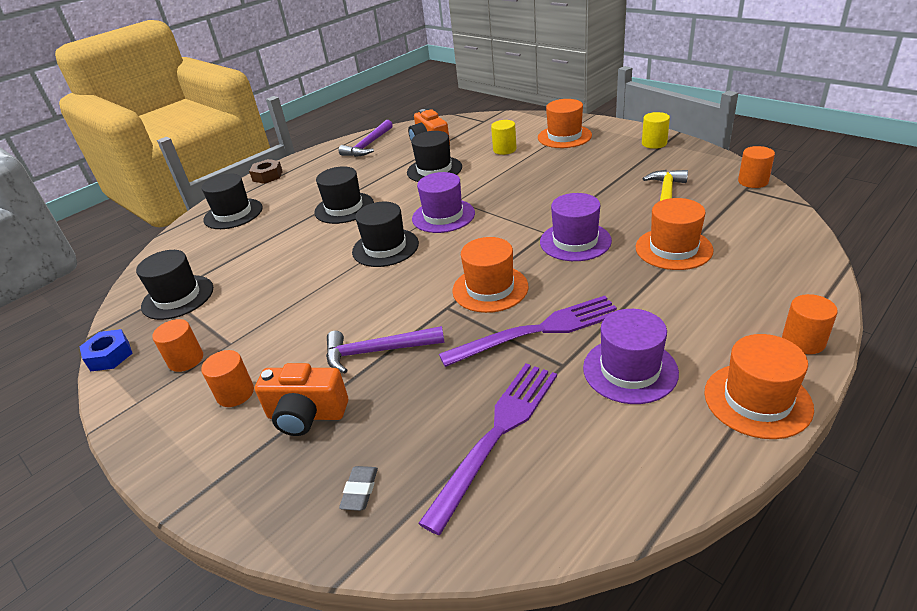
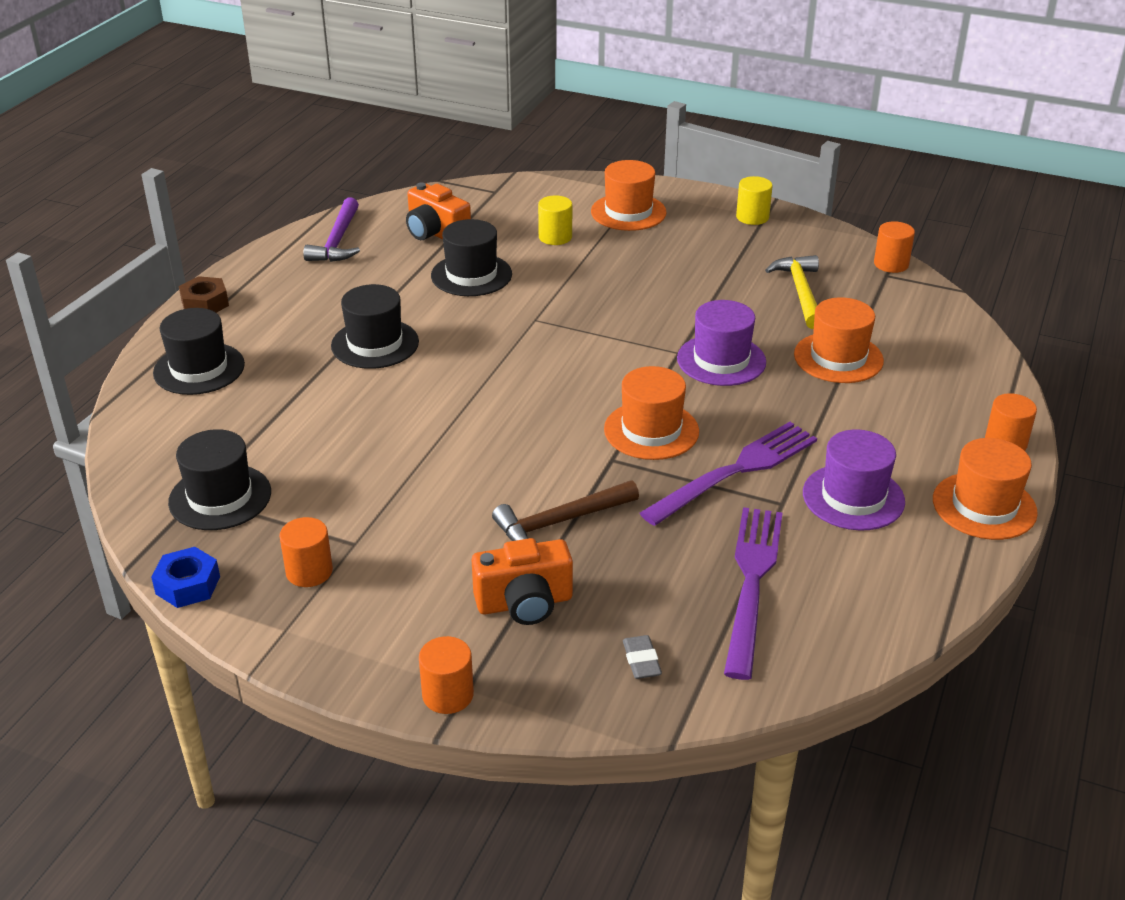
camera: 25 degrees left, 0 degrees up
(235, 393) = (414, 597): orange cylinder -> orange cylinder (448, 695)
(377, 351) = (560, 522): purple hammer -> brown hammer
(385, 247) = (478, 394): black hat -> none
(443, 216) = (530, 343): purple hat -> none

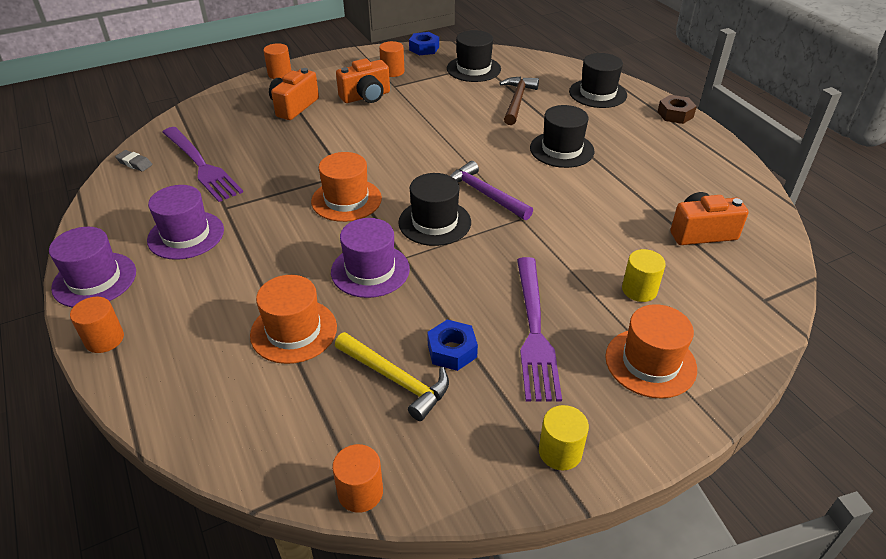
camera: 130 degrees right, 5 degrees up
(337, 241) = (725, 185): purple hammer -> purple hammer (485, 194)
(416, 551) = (366, 97): none -> orange camera
(471, 275) = (614, 220): black hat -> black hat (434, 222)
(560, 522) = (325, 137): brown hammer -> brown hammer (517, 101)
(641, 661) = (219, 117): grey eraser -> grey eraser (134, 163)
(736, 471) = (270, 208): purple fork -> purple fork (534, 331)
(739, 283) = (452, 350): none -> blue nut
(984, 506) = (94, 280): orange hat -> purple hat

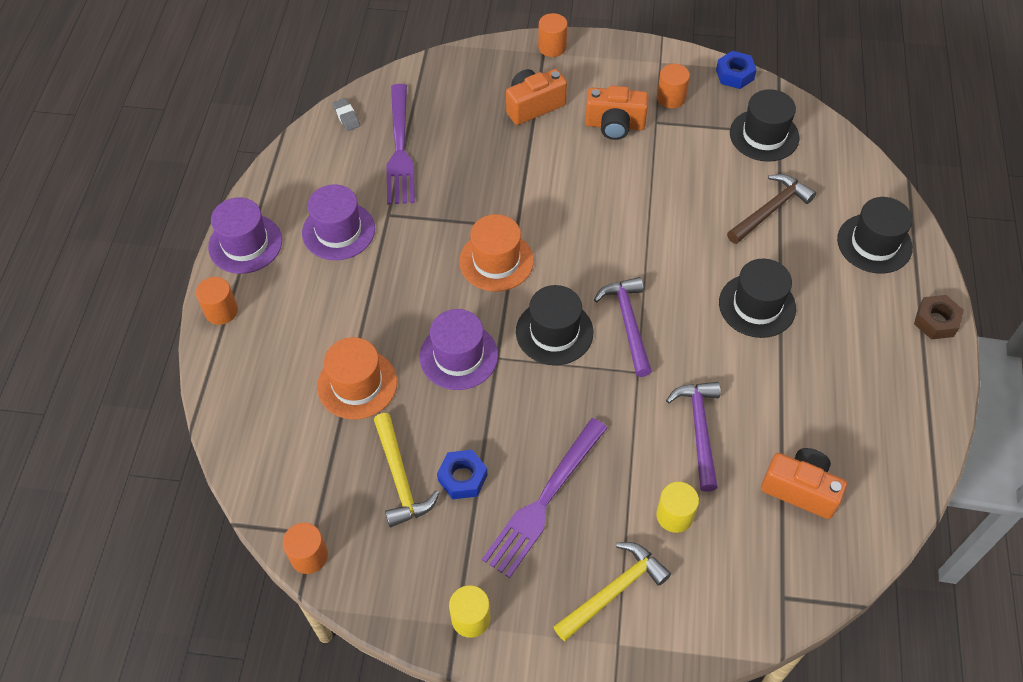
camera: 35 degrees right, 15 degrees up
(599, 231) = (699, 430): none -> purple hammer
(650, 362) = (614, 591): orange hat -> yellow hammer

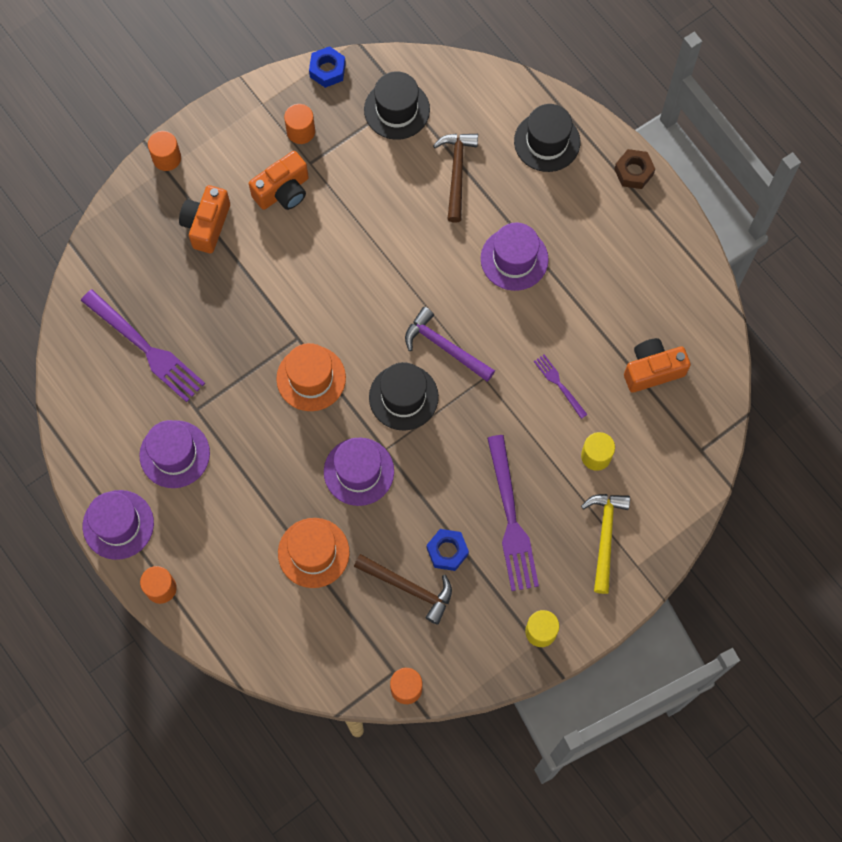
camera: 45 degrees left, 15 degrees up
(346, 117) = (74, 356): grey eraser -> none
(400, 478) = (409, 588): yellow hammer -> brown hammer
(699, 430) = (559, 384): purple hammer -> purple fork
(757, 305) = (514, 259): black hat -> purple hat

